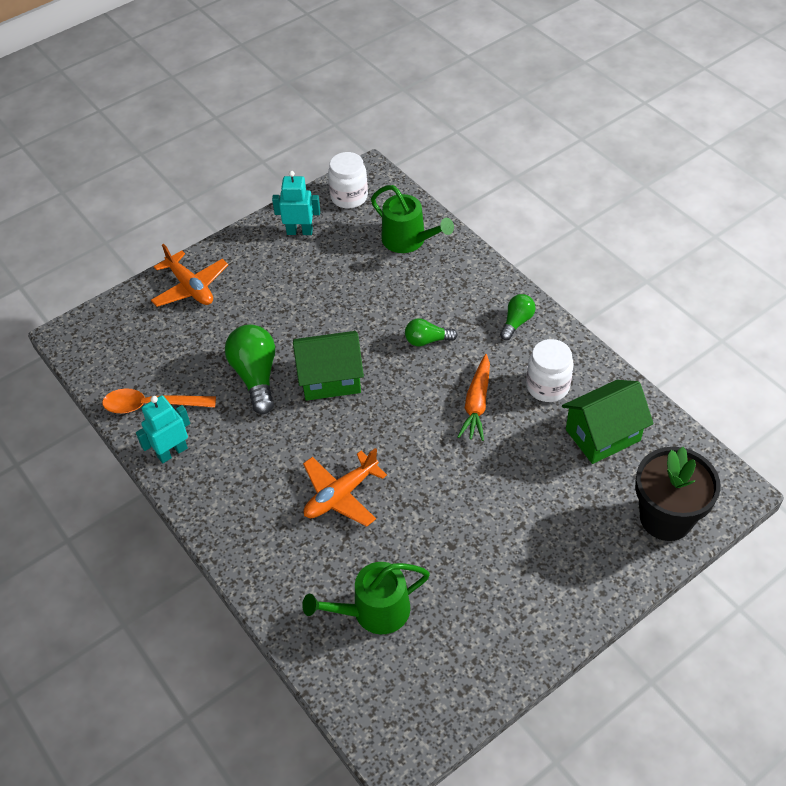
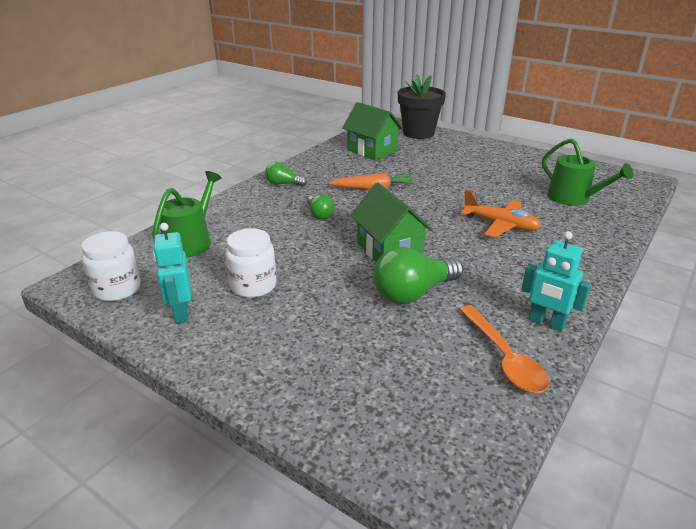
camera: 110 degrees left, 20 degrees down
(190, 287) = (302, 382): orange plane -> none
(547, 386) = (341, 168): white jar -> white jar (253, 286)

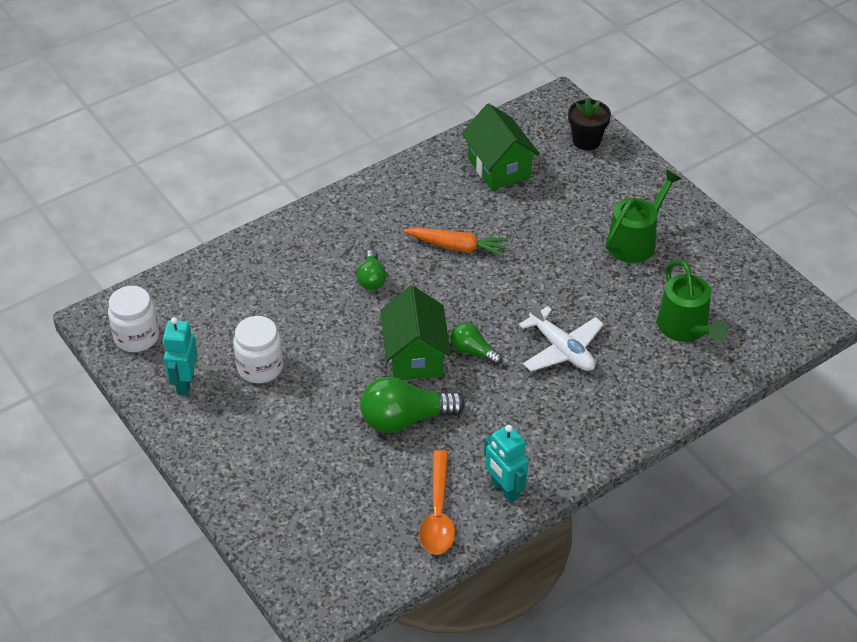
camera: 20 degrees right, 15 degrees up
(190, 242) = (221, 287): green watering can -> green watering can (635, 241)
(283, 184) = (356, 211): green light bulb -> green light bulb (473, 351)
(418, 133) = (586, 141): black flower pot -> black flower pot, size x0.62
(500, 225) = (561, 349): orange plane -> white plane

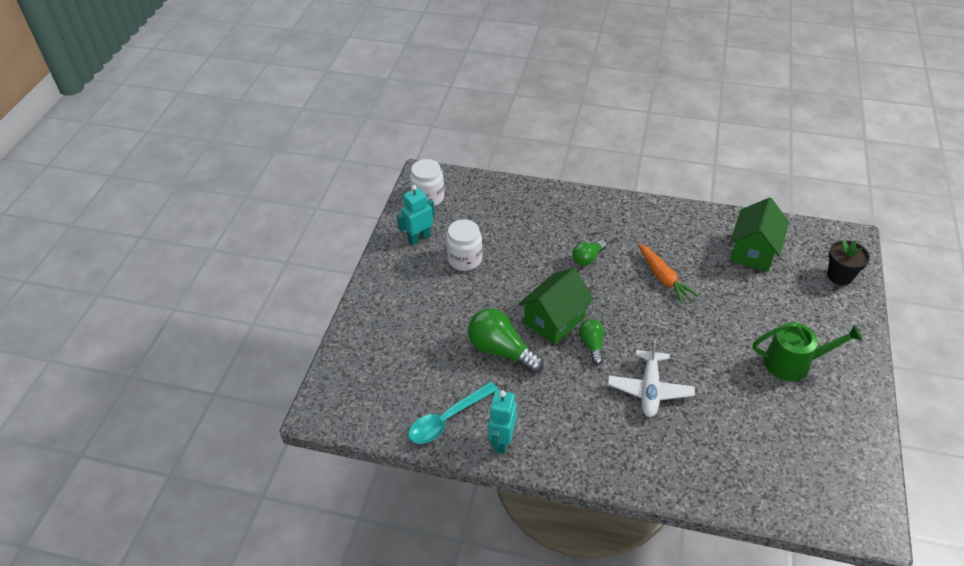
camera: 50 degrees right, 0 degrees up
(438, 514) = (447, 419): orange spoon -> turquoise spoon
(685, 328) = (756, 446): green watering can -> none

